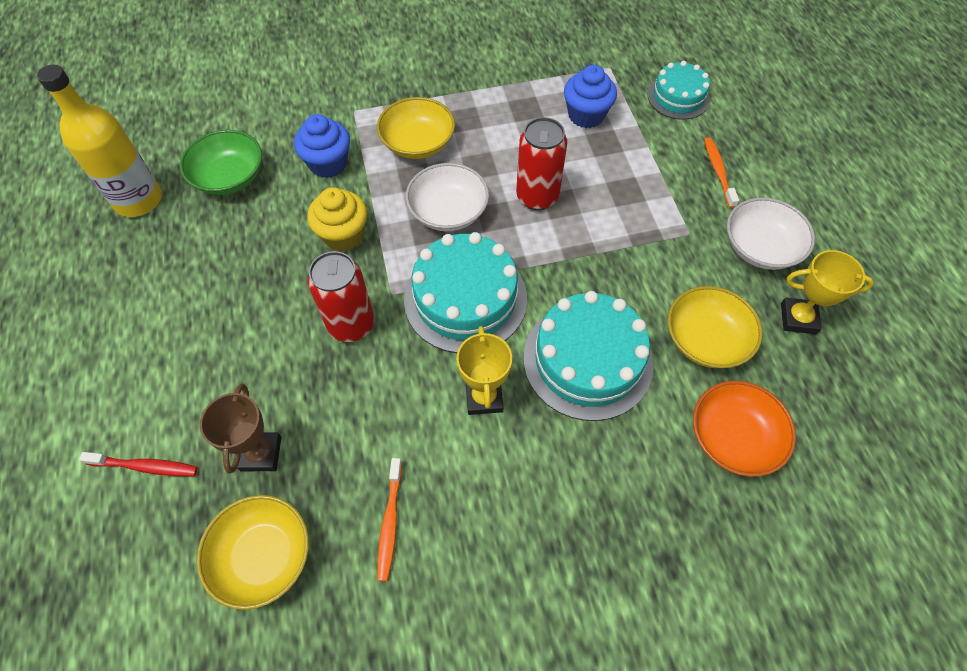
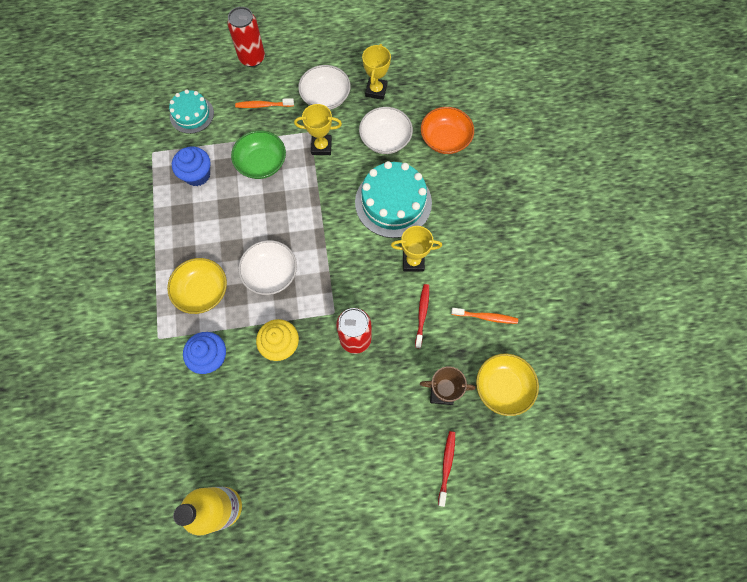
camera: 85 degrees left, 10 degrees up
(229, 177) = (211, 434): green bowl -> green bowl (261, 163)
(392, 416) = (422, 314): none -> red toothbrush
(465, 298) = (343, 267): turquoise cake -> none
(537, 197) = (266, 215): red can -> red can (252, 58)
(667, 251) = (321, 147): none -> yellow trophy
(705, 339) = (385, 139): yellow bowl -> white bowl

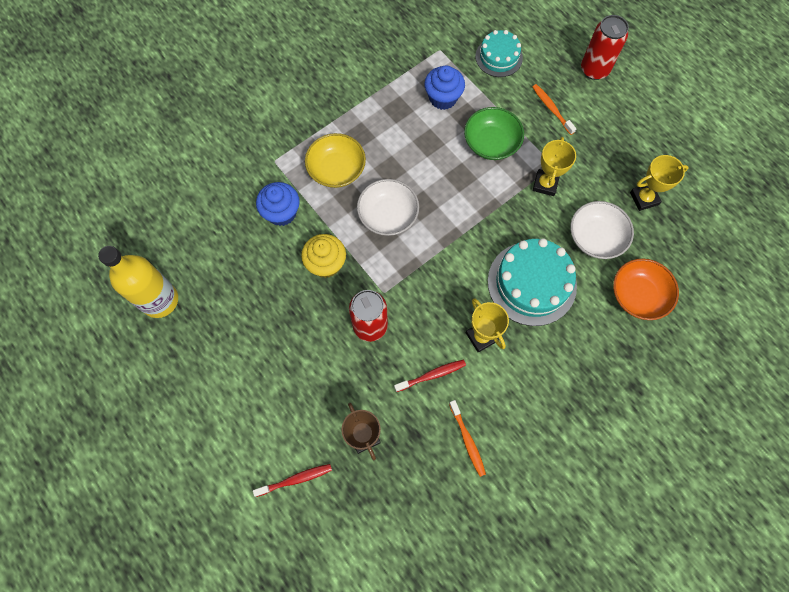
camera: 60 degrees right, 0 degrees up
(321, 147) = (545, 184): yellow trophy -> yellow trophy turned 45 degrees clockwise
(325, 97) = (601, 157): white bowl -> none
(503, 387) = (404, 496): yellow bowl -> none

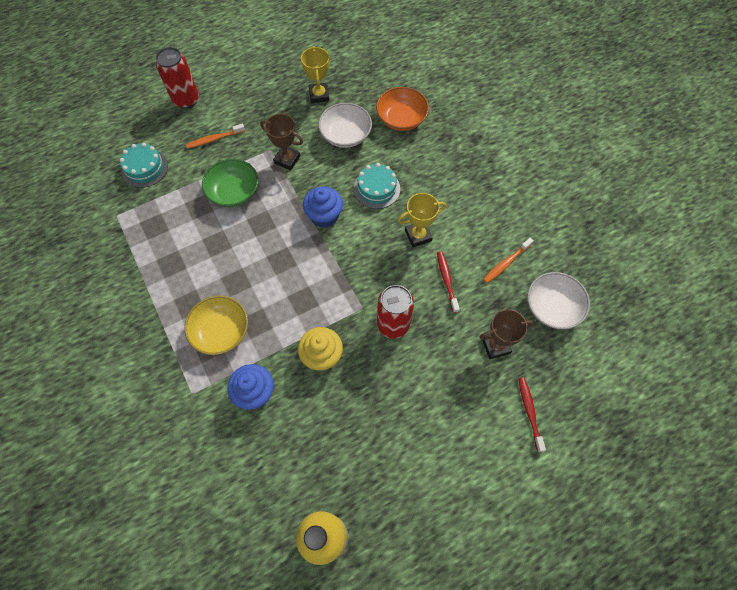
camera: 80 degrees left, 5 degrees down
(388, 215) = (284, 291): white bowl -> white bowl (552, 307)
(443, 98) = (172, 222): blue cupcake -> blue cupcake (324, 216)
(467, 440) = (506, 263): orange toothbrush -> orange toothbrush turned 150 degrees clockwise
(532, 283) = (376, 188): turquoise cake -> turquoise cake, size x0.60
(545, 184) = (287, 159): yellow trophy -> brown trophy

